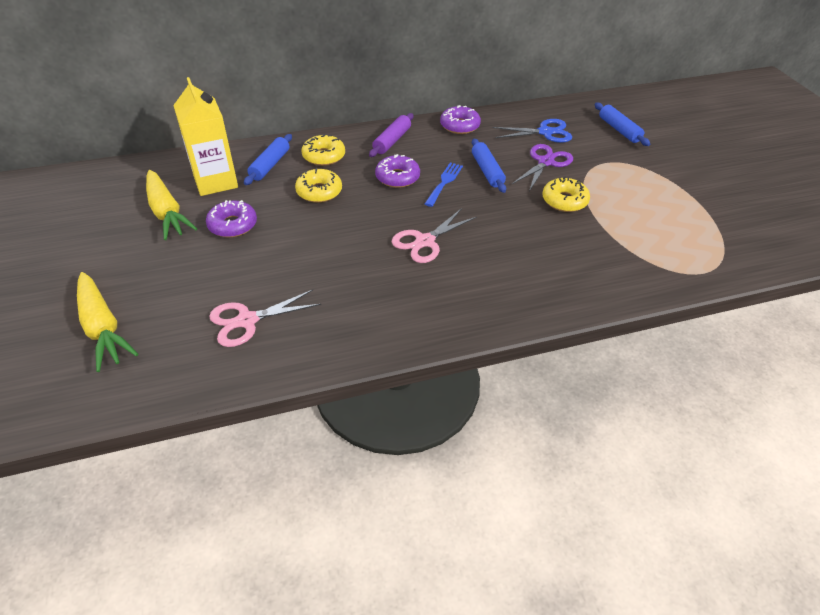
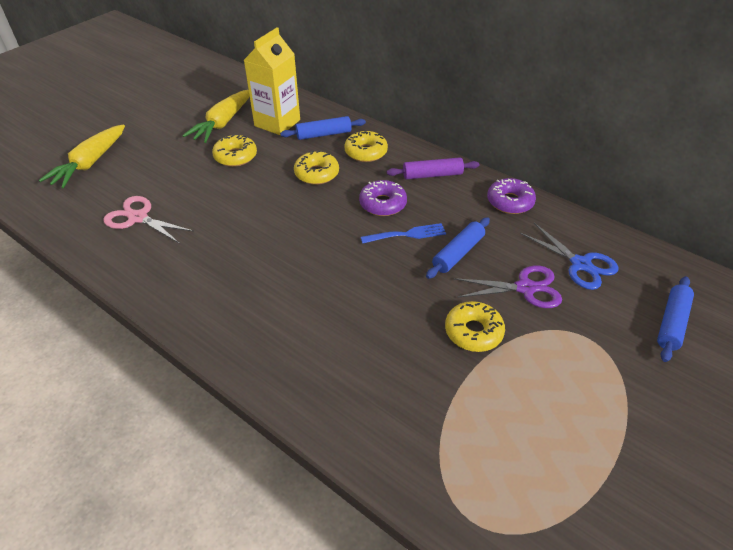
camera: 55 degrees right, 0 degrees up
(233, 225) = (235, 156): purple donut -> yellow donut
(425, 241) = (309, 263): pink scissors -> none

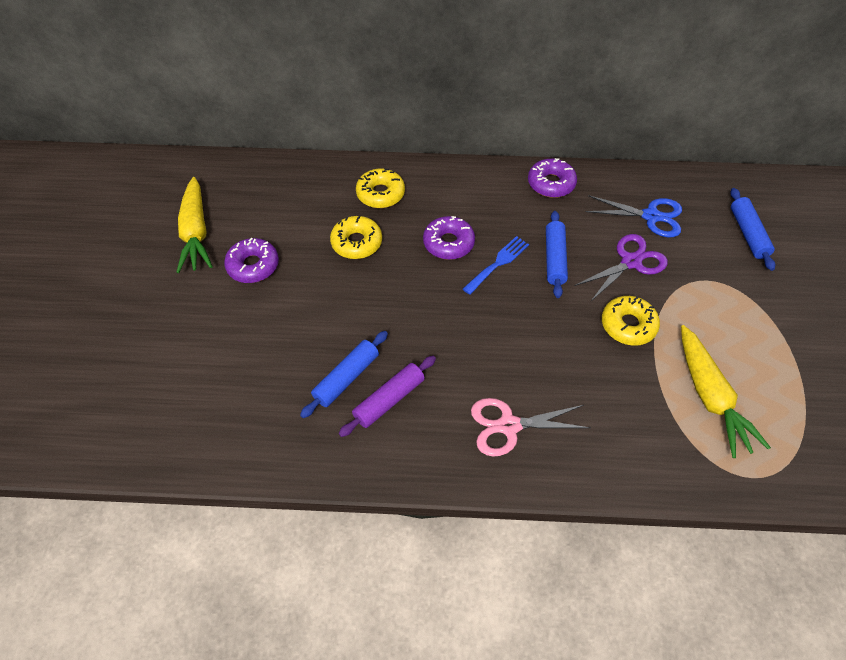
camera: 35 degrees left, 10 degrees up
(90, 163) = (90, 361): yellow carrot -> yellow carrot (709, 396)
(138, 218) = (223, 393): pink scissors -> pink scissors (509, 426)
(235, 156) = (253, 266): yellow donut -> purple donut
(277, 123) = (257, 203): yellow carton -> none
(324, 134) = (319, 193): blue rolling pin -> blue rolling pin (346, 378)
(432, 175) = (463, 189): purple rolling pin -> purple rolling pin (389, 400)

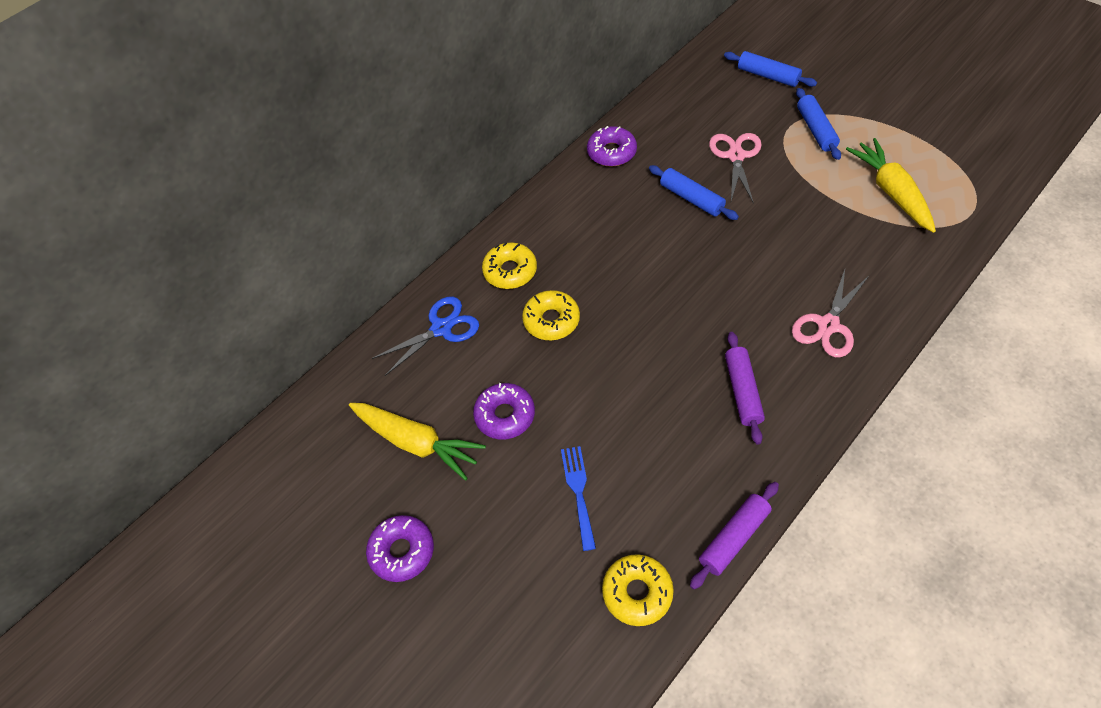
camera: 45 degrees left, 0 degrees up
(246, 469) = (734, 538): none -> purple rolling pin
(346, 378) = (696, 410): blue rolling pin -> blue rolling pin (815, 130)
(448, 243) = (612, 256): purple donut -> purple donut (402, 551)
(498, 263) = (664, 237): blue fork -> blue fork (578, 492)
(628, 325) = (793, 196): yellow donut -> yellow donut (637, 593)
(631, 262) = (736, 156): purple scissors -> pink scissors
(651, 216) = (702, 116): blue scissors -> blue scissors (441, 328)
(709, 396) = (891, 192): yellow carrot -> yellow carrot turned 135 degrees counterclockwise

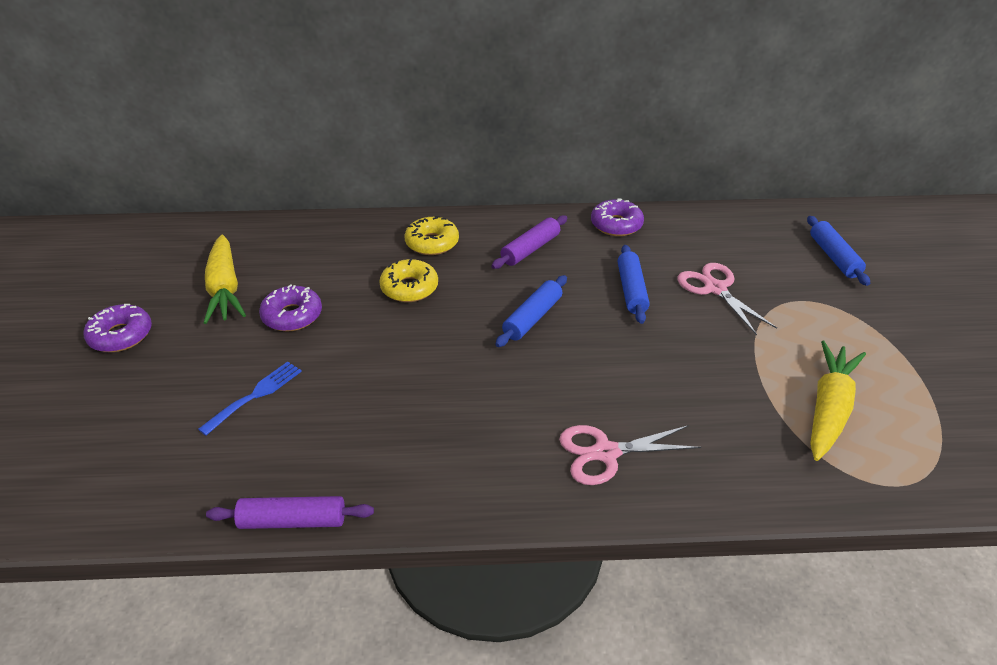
camera: 40 degrees right, 15 degrees down
(441, 328) = (340, 242): blue scissors -> none
(637, 593) = (182, 487): yellow donut -> none
(736, 156) = (715, 288): pink scissors -> pink scissors turned 75 degrees counterclockwise
(742, 391) = (461, 436): purple rolling pin -> purple rolling pin (530, 249)
(815, 130) = (821, 318): blue rolling pin -> blue rolling pin (532, 318)

